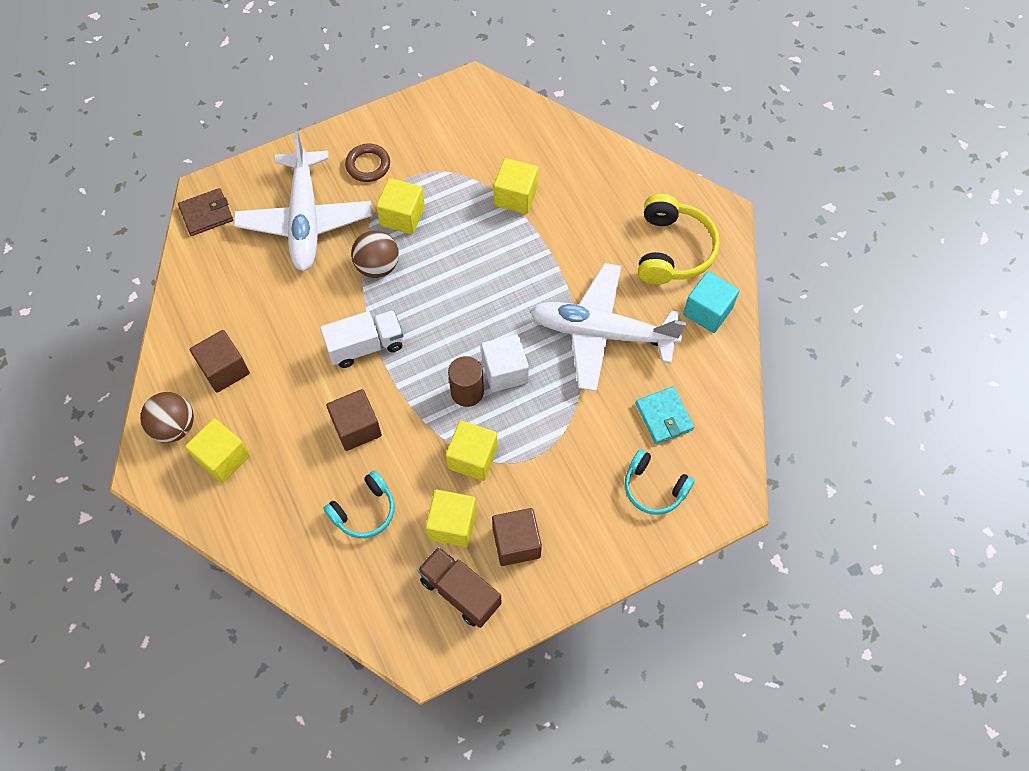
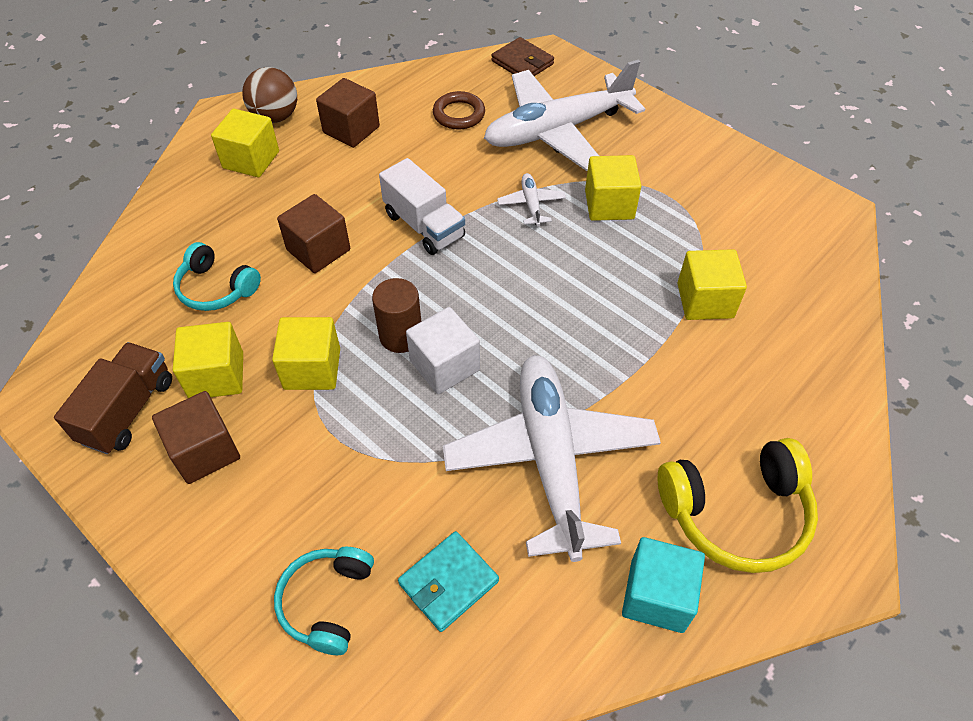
camera: 70 degrees right, 10 degrees down
(368, 165) = (658, 156): brown ring -> brown ring (459, 114)
(377, 266) = (531, 204): brown ball -> white plane

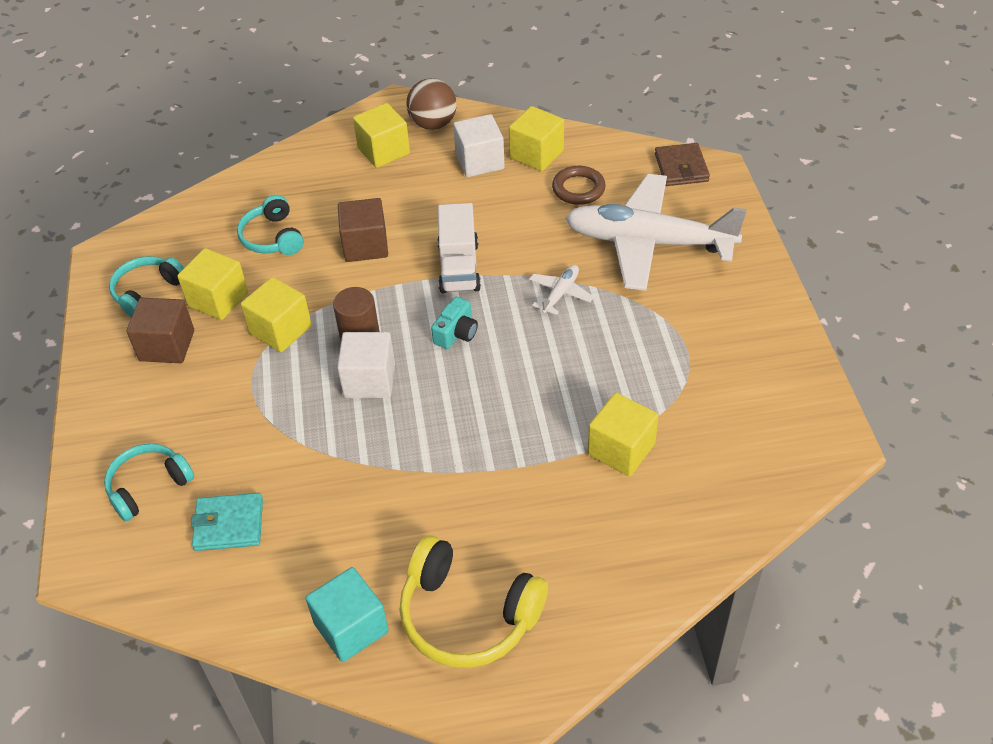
camera: 40 degrees right, 5 degrees down
(128, 411) = (147, 292): brown truck -> turquoise headphones
(351, 129) = (480, 161): brown cube -> white cube
(479, 282) = (456, 333): none -> turquoise camera
(550, 458) = (376, 490): white plane -> none
(609, 204) = (625, 328): yellow cube -> yellow cube (536, 154)

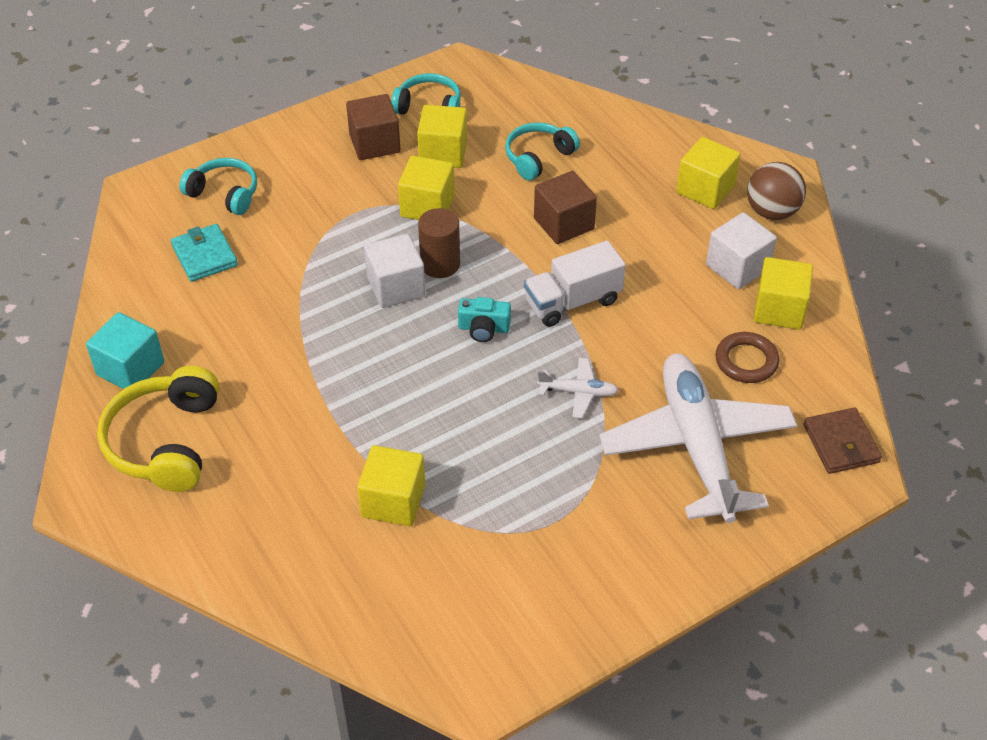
camera: 65 degrees right, 0 degrees up
(681, 168) = (841, 444): brown wallet -> brown wallet turned 75 degrees counterclockwise

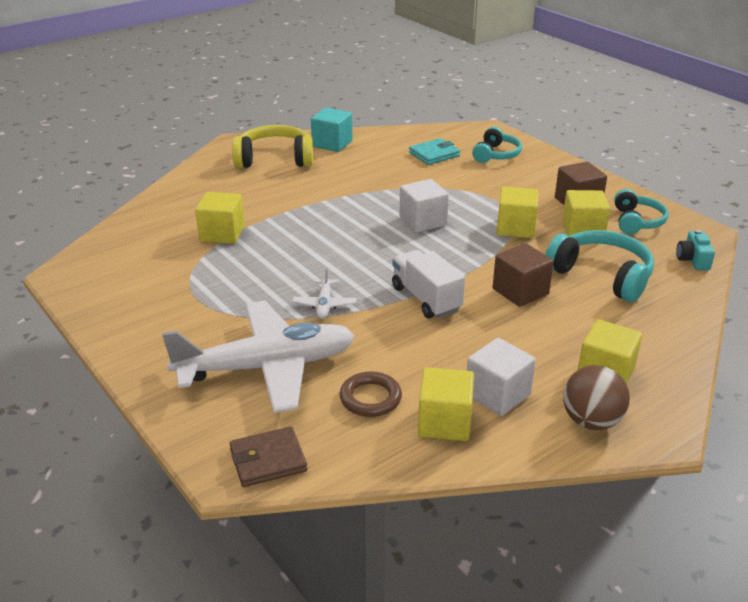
camera: 85 degrees right, 15 degrees down
(440, 264) = (452, 237): brown cylinder -> none
(484, 328) = (387, 259): turquoise camera -> turquoise camera (693, 260)
(538, 157) = (601, 275): turquoise headphones -> turquoise headphones, size x1.54

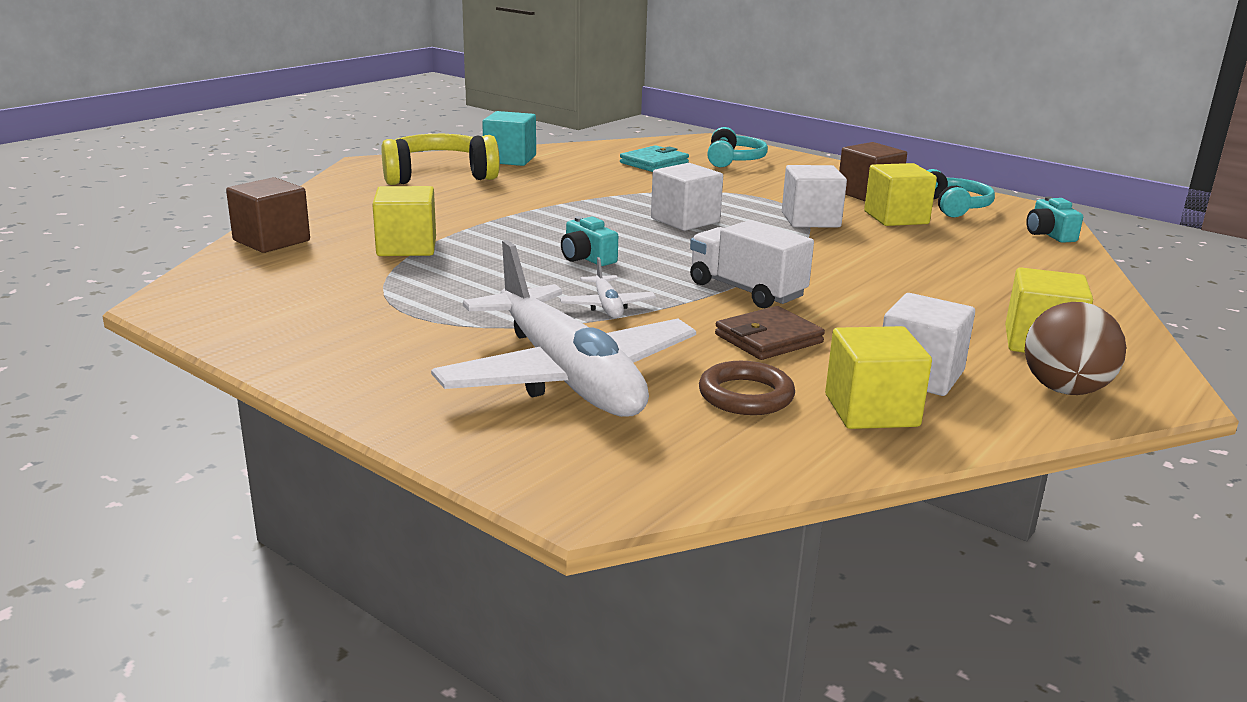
camera: 15 degrees left, 10 degrees down
(267, 367) = (567, 376): white plane -> white plane turned 90 degrees clockwise
(268, 460) = (640, 480): brown wallet -> brown wallet (768, 339)
(334, 255) = (587, 258): none -> turquoise camera
(515, 228) = (810, 220): yellow cube -> white cube
(520, 291) = (865, 275): brown cube -> brown cube (271, 241)
(601, 275) = (954, 254): turquoise headphones -> none

